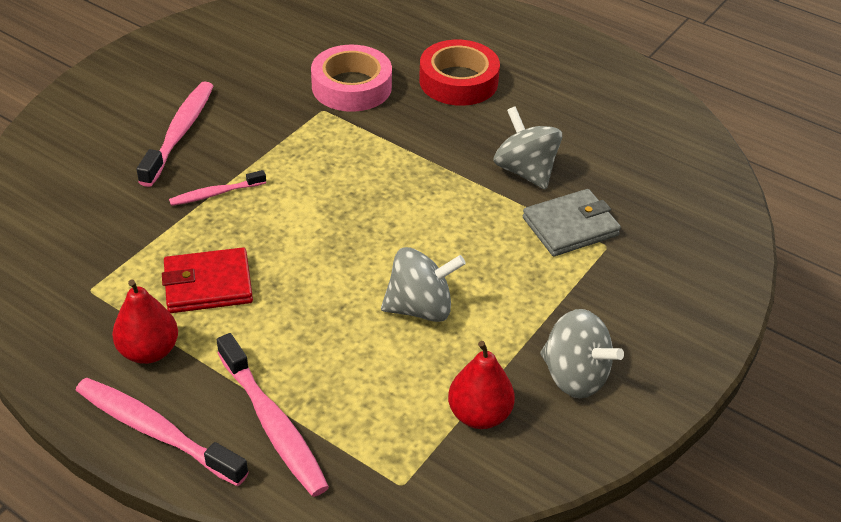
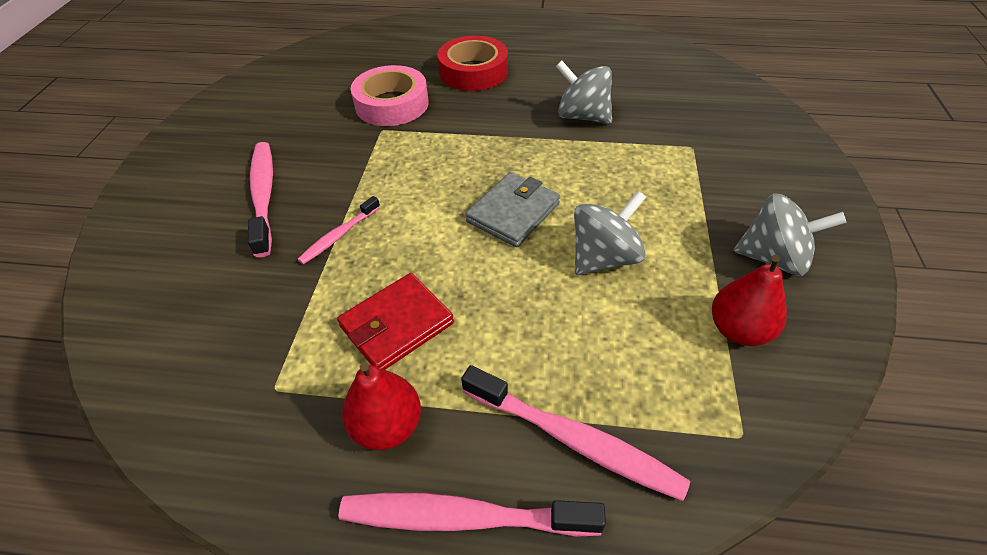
camera: 25 degrees left, 5 degrees up
(570, 226) = (653, 143): grey wallet -> grey wallet (513, 212)

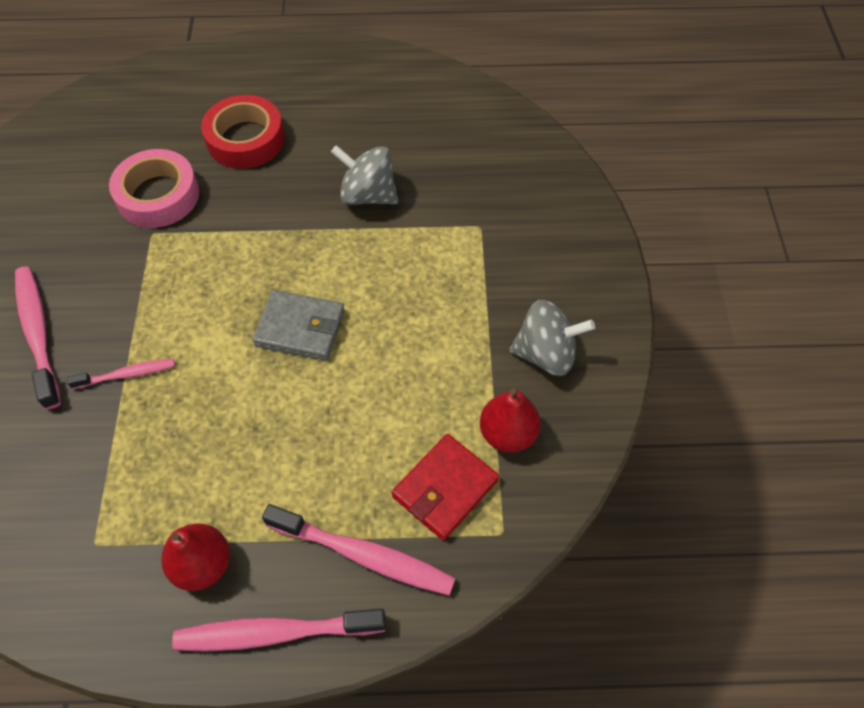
camera: 10 degrees left, 10 degrees up
(339, 236) = (127, 374): pink toothbrush -> pink toothbrush turned 135 degrees counterclockwise
(397, 325) = (198, 466): red wallet -> red wallet (445, 488)
(513, 212) = (300, 328): grey wallet -> grey wallet turned 75 degrees clockwise
(604, 258) = (389, 371): grey spinning top -> none

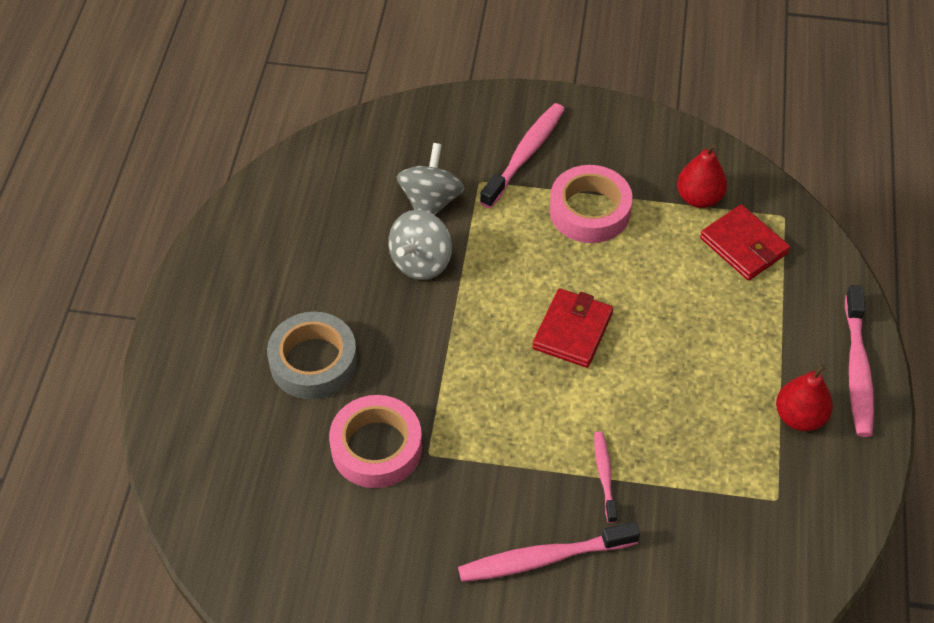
camera: 80 degrees left, 5 degrees down
(245, 139) = (313, 362): red tape -> grey tape
(300, 328) = (572, 331): grey wallet -> red wallet
(364, 555) = (797, 305): pink toothbrush -> pink toothbrush (525, 155)
(463, 326) = (589, 211): none -> pink tape
(546, 354) = (626, 160): grey spinning top -> grey spinning top (430, 201)

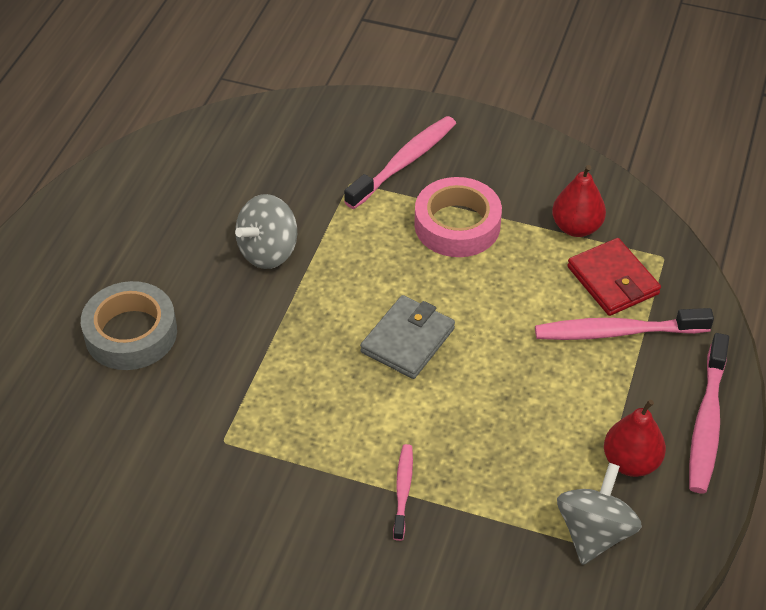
camera: 10 degrees right, 5 degrees down
(376, 447) = (171, 426): pink tape -> none
(430, 201) = (294, 195): grey spinning top -> grey spinning top (594, 532)
(543, 558) = (314, 565): pink toothbrush -> pink toothbrush (616, 332)
(572, 331) = (407, 340): red wallet -> grey wallet

